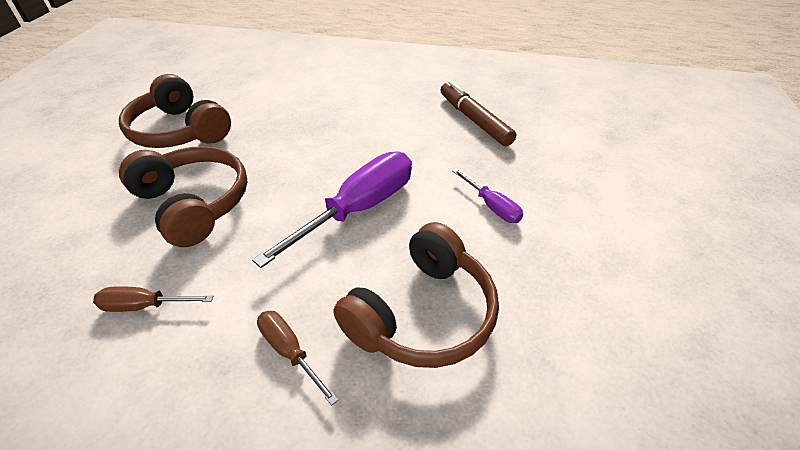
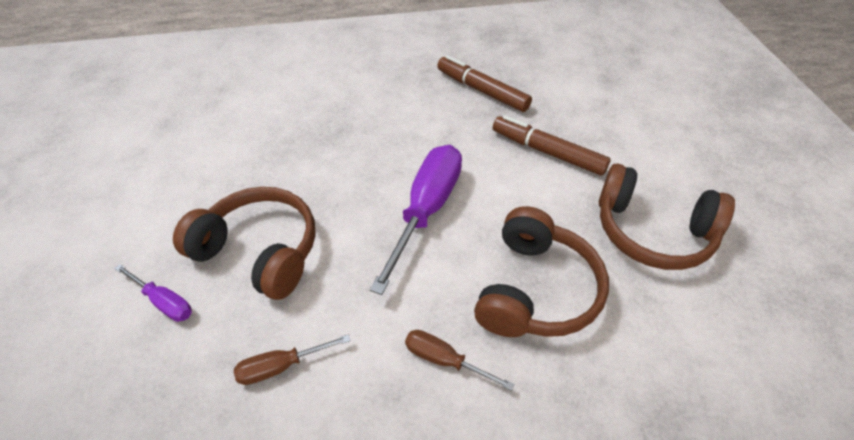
camera: 20 degrees left, 5 degrees up
(180, 131) = (187, 175): brown headphones -> brown headphones (652, 231)
(492, 206) = (542, 174): purple screwdriver -> purple screwdriver (164, 302)
(509, 187) = (547, 152): none -> brown marker

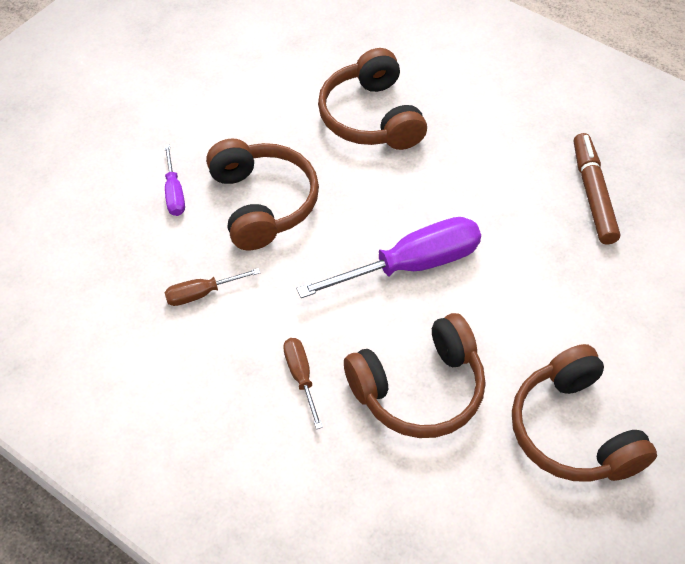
camera: 45 degrees right, 5 degrees up
(281, 366) = (201, 293): brown screwdriver -> brown screwdriver turned 45 degrees counterclockwise
(284, 136) = (371, 117): none -> brown headphones
(547, 152) = (576, 296): brown marker -> none

